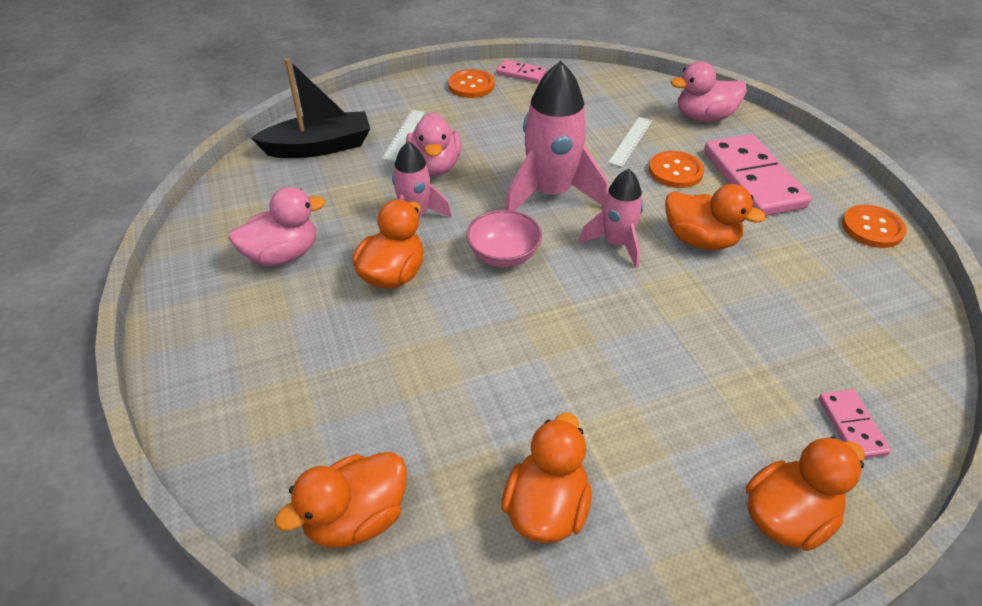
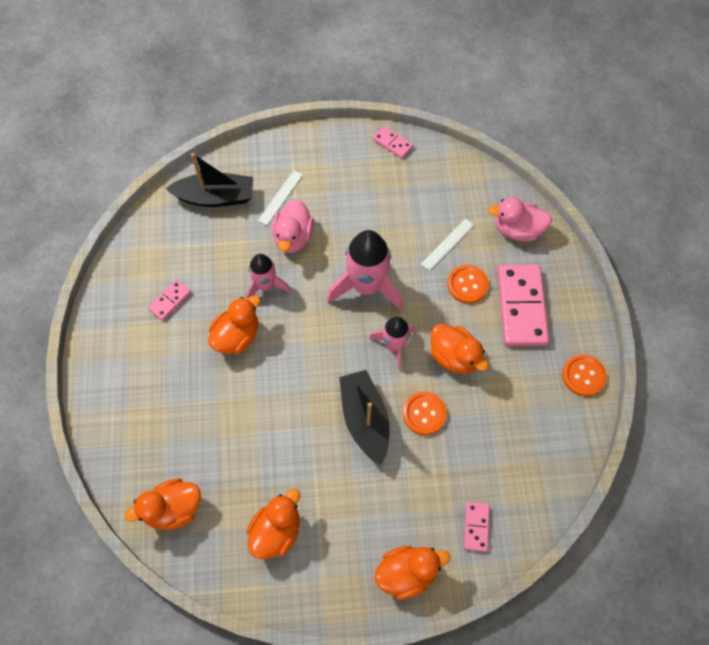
camera: 15 degrees right, 20 degrees up
(282, 255) = (170, 301): pink duck -> pink domino
(471, 85) = (348, 150): orange button -> orange button (424, 413)
(503, 255) = (314, 337): pink bowl -> none
(617, 330) = (365, 419): none -> black boat

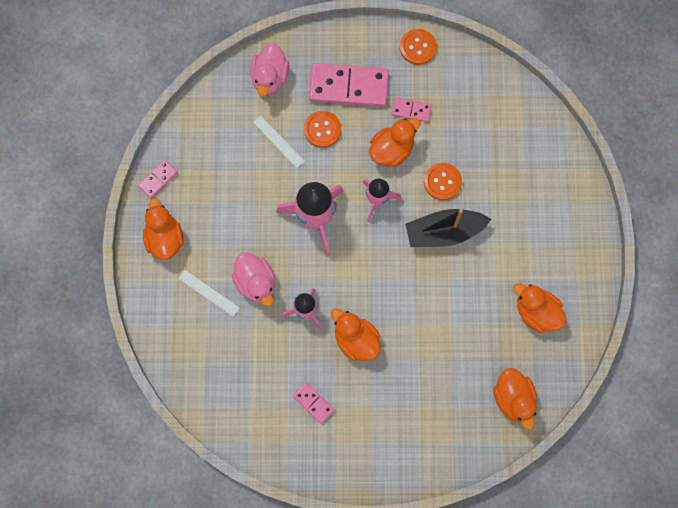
camera: 85 degrees left, 10 degrees up
(215, 197) = (201, 357): black boat -> none
(293, 237) = (256, 283): pink duck -> pink duck turned 45 degrees clockwise
(407, 573) = (574, 211): orange duck -> orange duck (165, 238)
(476, 527) = (540, 153): pink domino -> pink domino (411, 110)

